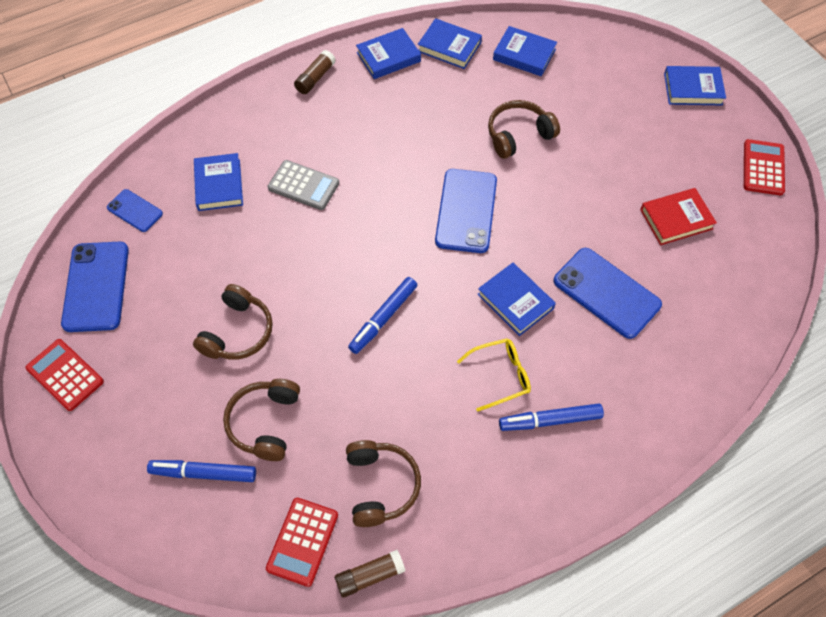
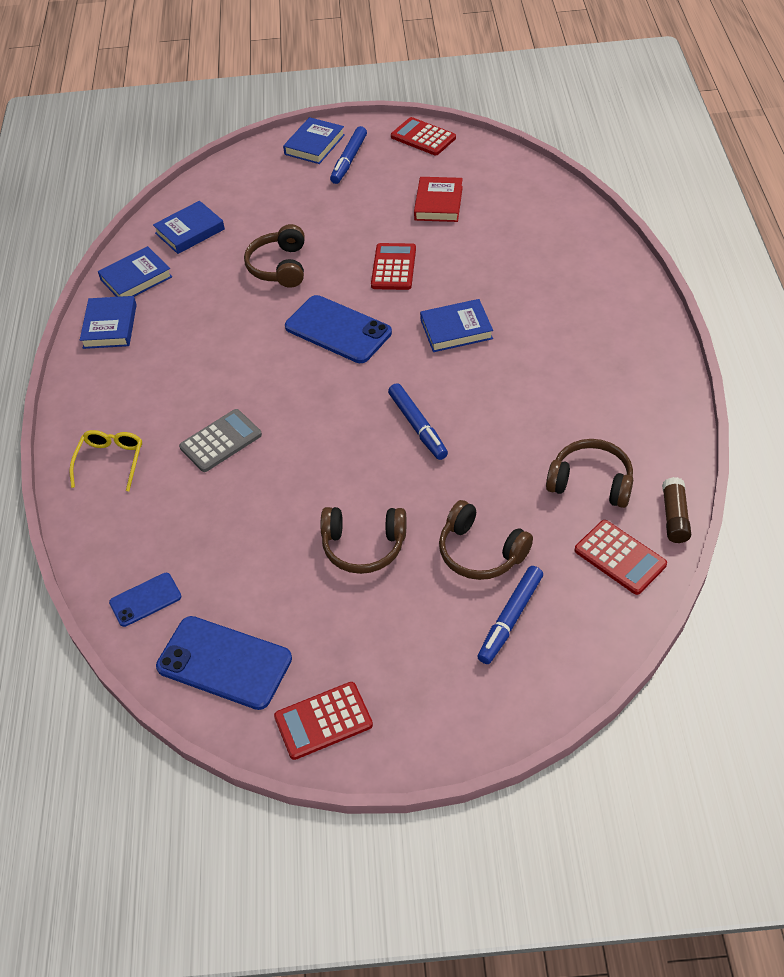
camera: 60 degrees left, 10 degrees down
(219, 185) = (167, 512): blue book -> none
(238, 332) = (363, 546): brown headphones -> brown headphones turned 135 degrees clockwise
(315, 78) = (88, 391): brown glue stick -> none
(500, 376) = (525, 364): yellow glasses -> yellow glasses (110, 461)
(550, 420) = (585, 347): blue marker -> blue marker (349, 160)
(567, 219) = (393, 267): none -> red calculator
(606, 293) = (483, 270): blue phone -> none

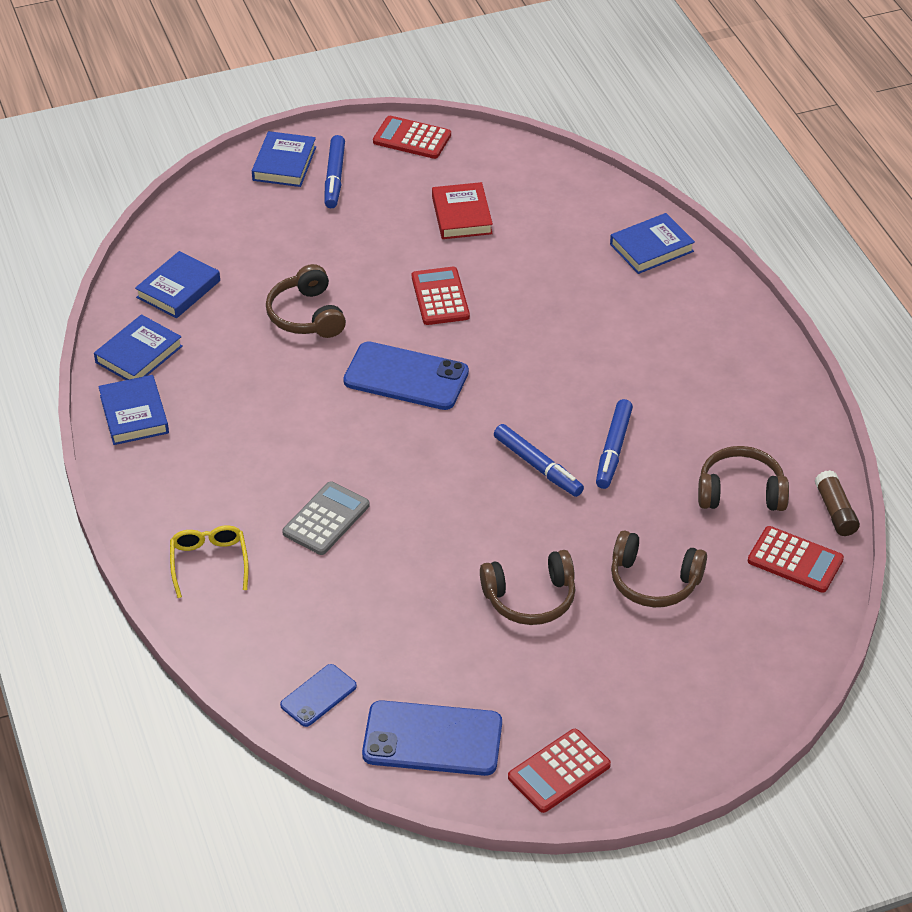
camera: 20 degrees left, 5 degrees down
(456, 329) = (538, 356): blue book -> blue book (651, 248)
(510, 619) = (708, 639): blue marker -> blue marker (613, 449)

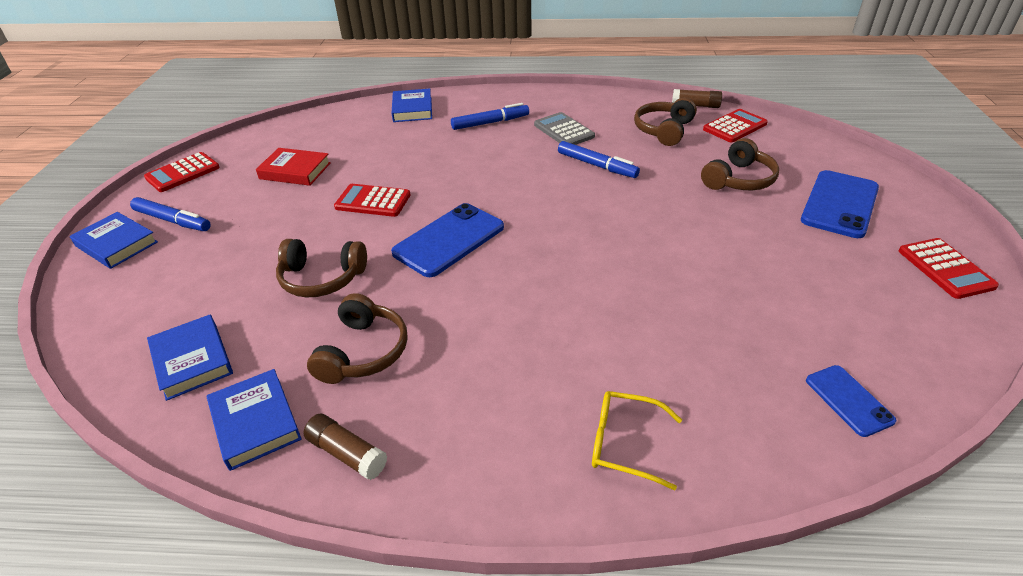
camera: 65 degrees left, 5 degrees down
(134, 414) = (347, 453): blue book -> brown glue stick
(326, 519) = (599, 332): grey calculator -> grey calculator (564, 131)
(432, 739) = (910, 332): blue phone -> blue phone (840, 204)
(530, 598) = (741, 237): brown headphones -> brown headphones (363, 352)
(538, 466) = (595, 200): blue marker -> blue marker (490, 123)

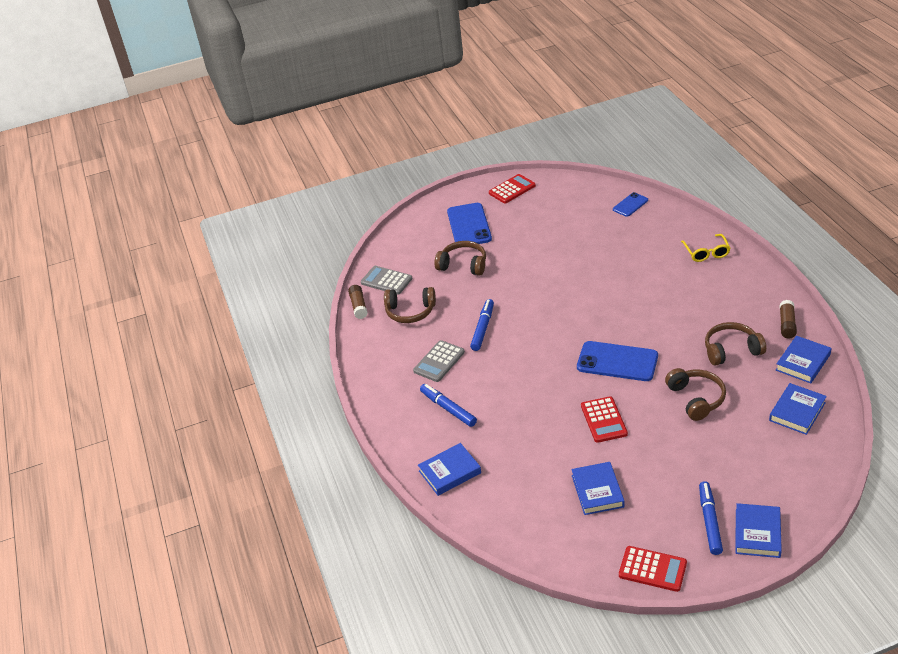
camera: 110 degrees left, 0 degrees up
(295, 171) = (597, 491): red book -> blue book
(734, 127) = (386, 281): red calculator -> grey calculator
(840, 204) = (469, 225): blue phone -> blue phone turned 75 degrees clockwise

